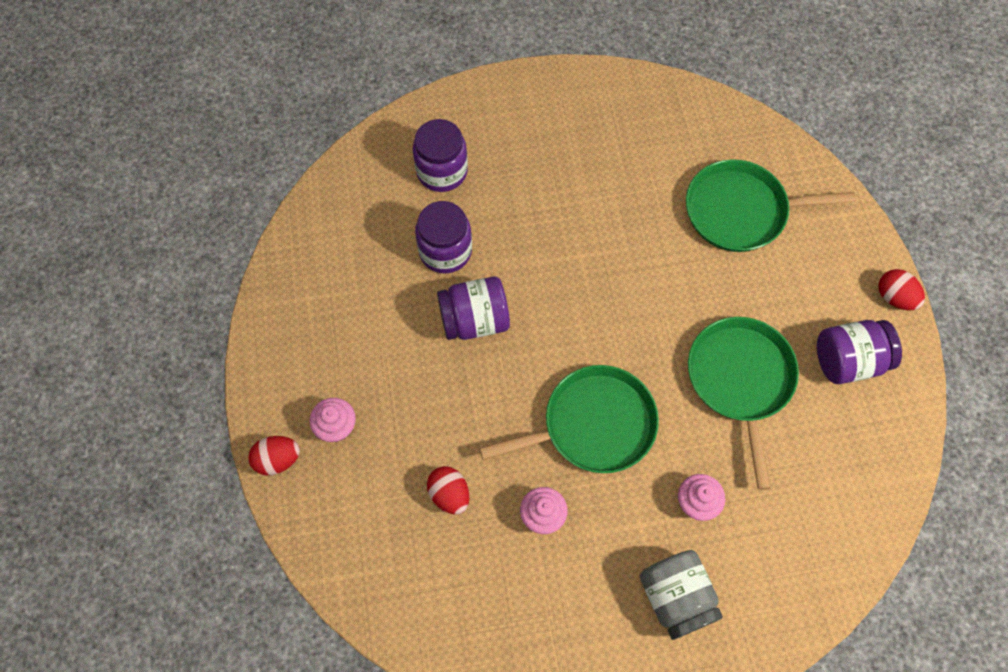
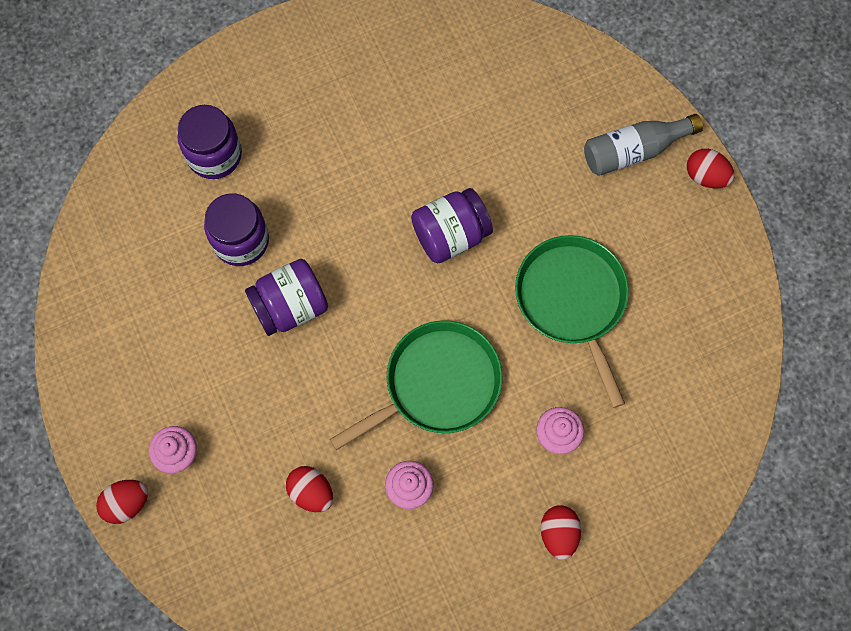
camera: 15 degrees left, 5 degrees up
(676, 597) = (558, 534): grey jar -> red egg
(741, 211) = (534, 122): green pan -> none
(830, 258) = (634, 151): none -> grey bottle
(848, 360) = (673, 253): purple jar -> purple jar (450, 235)

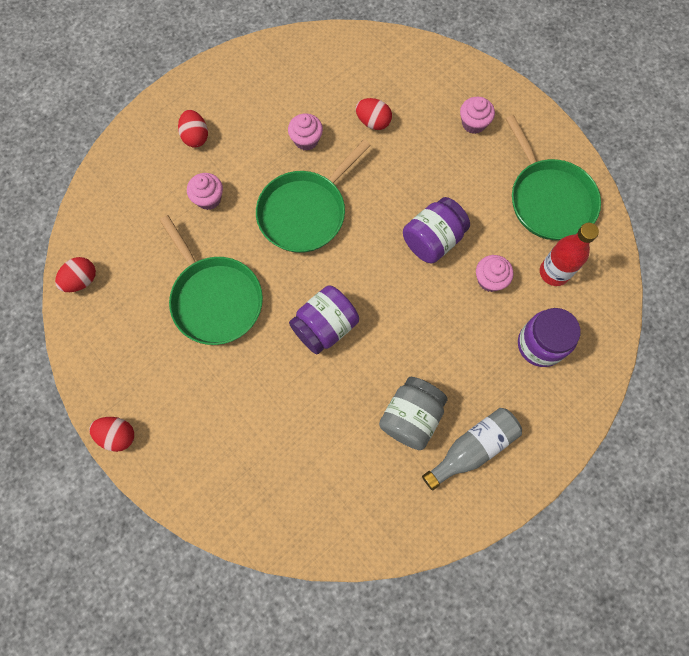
camera: 165 degrees right, 0 degrees up
(127, 321) = (549, 199): none -> green pan
(127, 503) = (494, 87): red egg -> red egg (81, 280)
(162, 230) = (554, 272): none -> red bottle
(241, 241) = (490, 280): purple jar -> pink cupcake
(384, 117) = (411, 417): none -> grey jar
(634, 151) = (184, 443): grey bottle -> grey bottle (472, 448)

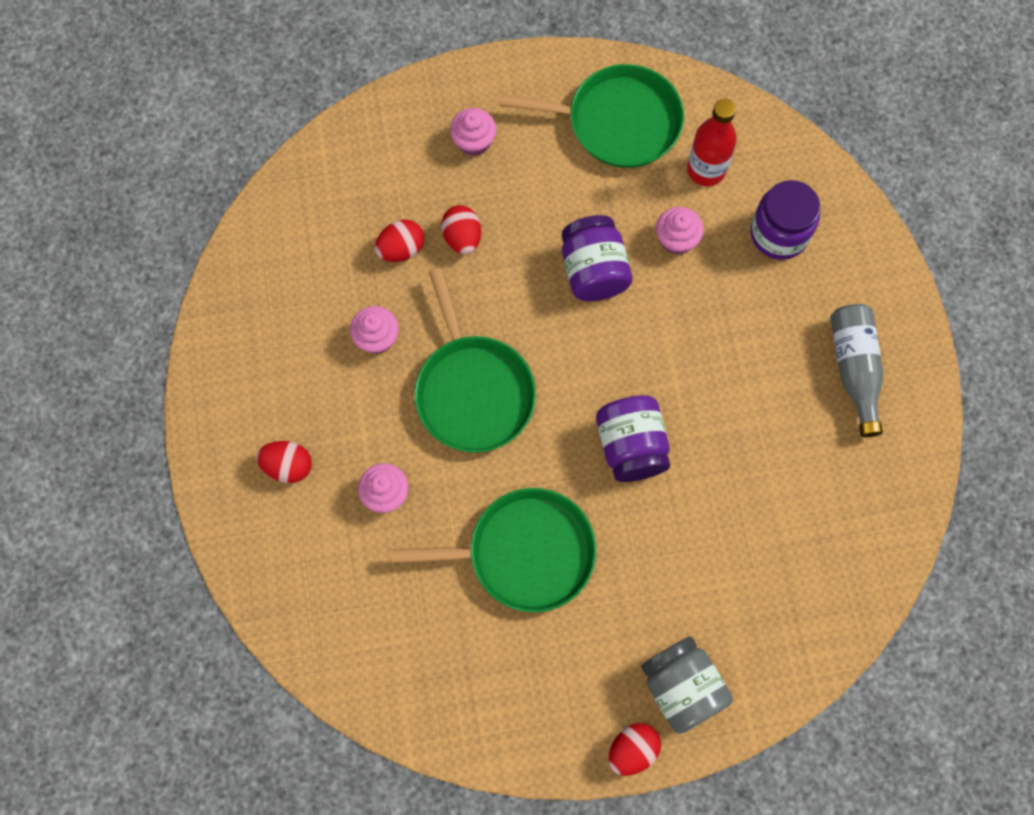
camera: 60 degrees left, 0 degrees up
(81, 280) = (405, 703): red egg -> red egg (462, 238)
(411, 417) = (787, 412): grey jar -> grey jar (682, 688)

